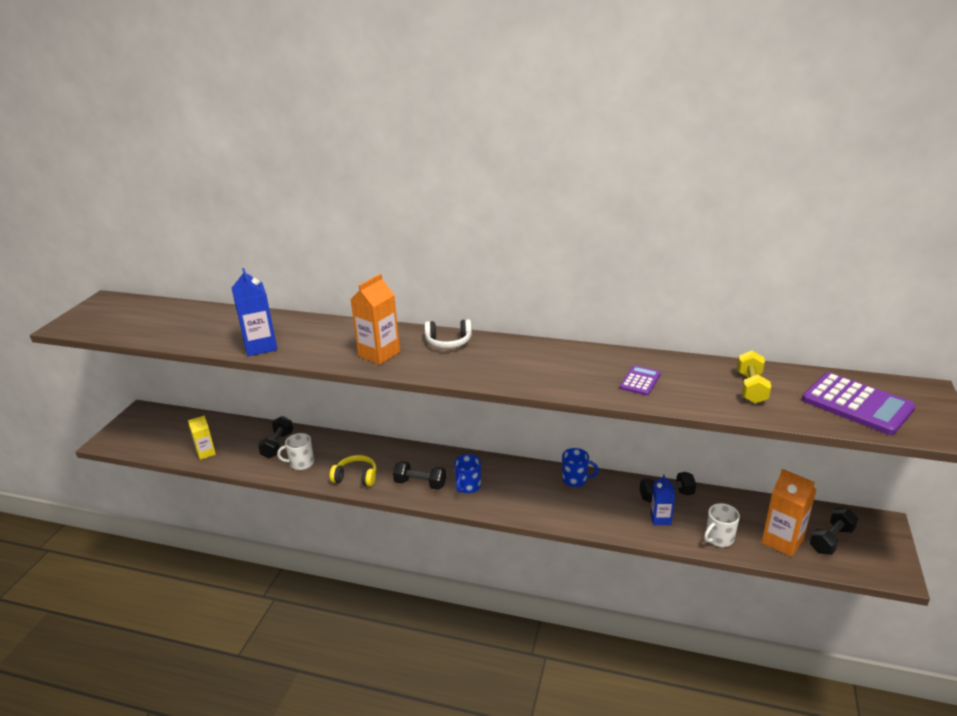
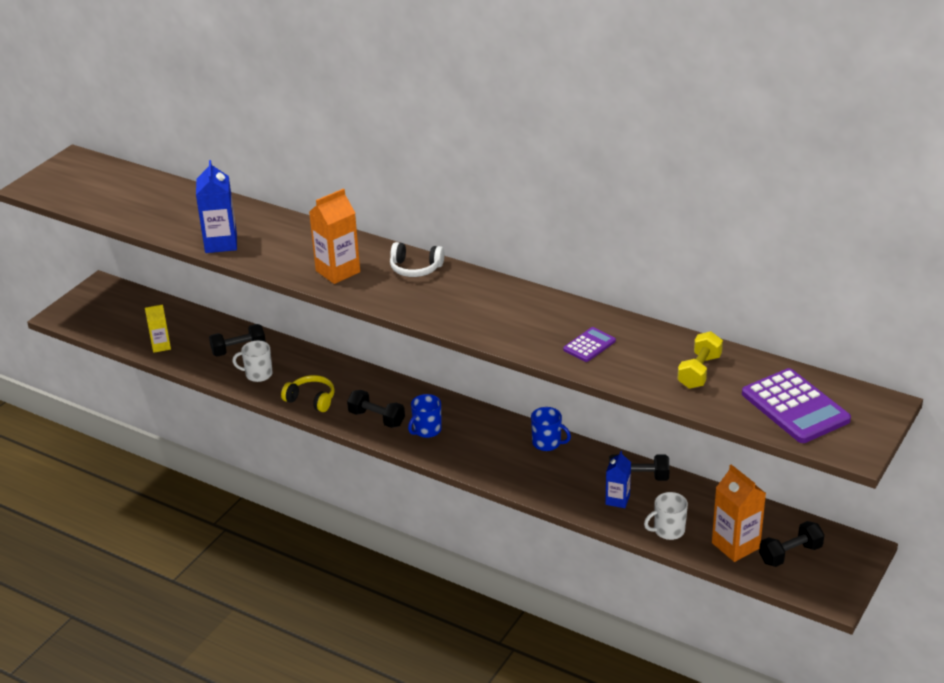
camera: 15 degrees right, 5 degrees up
(278, 445) = (238, 350): black dumbbell -> black dumbbell turned 45 degrees clockwise

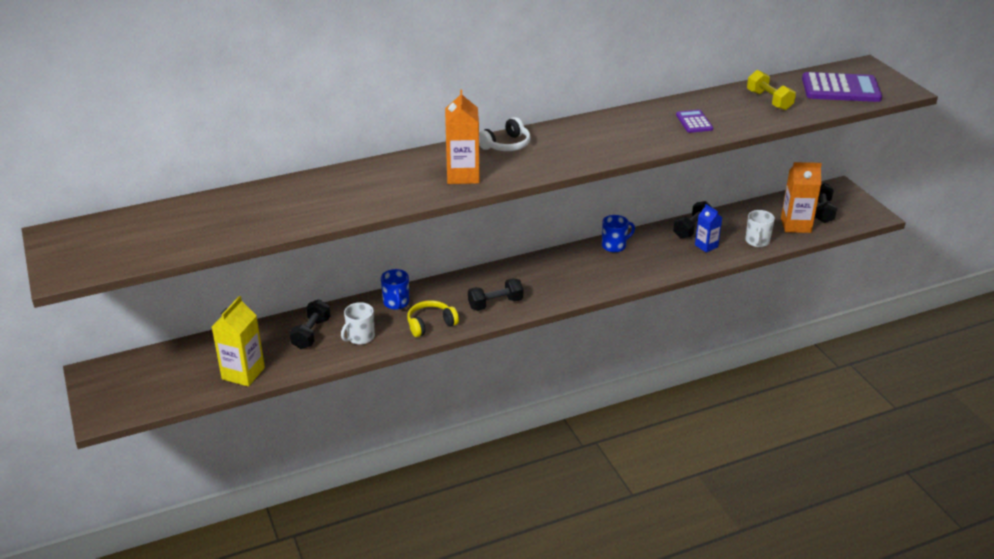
camera: 55 degrees left, 0 degrees up
(161, 346) = (243, 373): yellow carton -> yellow carton, size x1.62
(221, 243) = (337, 210): blue carton -> none
(426, 430) = (538, 288): blue mug -> blue mug (396, 303)

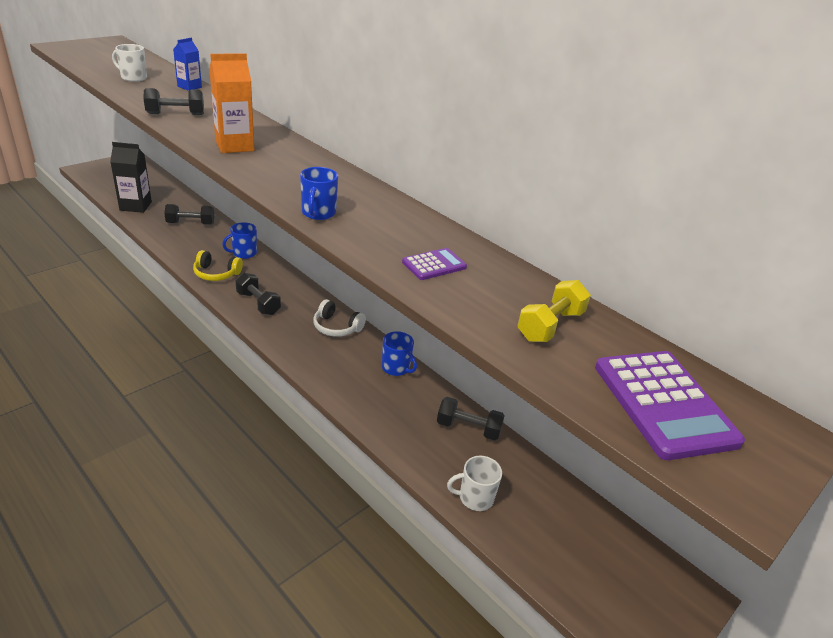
camera: 65 degrees right, 0 degrees up
(243, 373) = (135, 206): yellow carton -> black carton
(360, 337) = (190, 244): white mug -> white mug (133, 77)
(430, 324) = (216, 274): yellow headphones -> yellow headphones turned 150 degrees clockwise
(506, 145) = (307, 160): white headphones -> white headphones (336, 327)
(609, 152) = (318, 213): none -> blue mug
(706, 246) = (436, 445): blue carton -> blue carton (189, 87)
(796, 225) = (544, 541): orange carton -> none
(822, 211) = (605, 573): black dumbbell -> black dumbbell (175, 114)

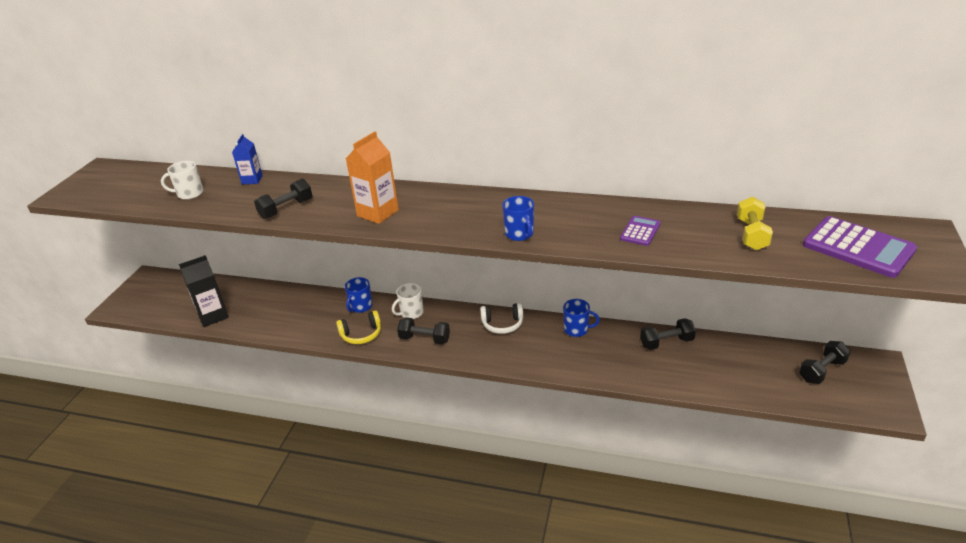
camera: 25 degrees left, 0 degrees up
(190, 223) = (283, 305): black dumbbell -> black dumbbell (822, 371)
(475, 498) = (719, 383): white mug -> white mug (411, 313)

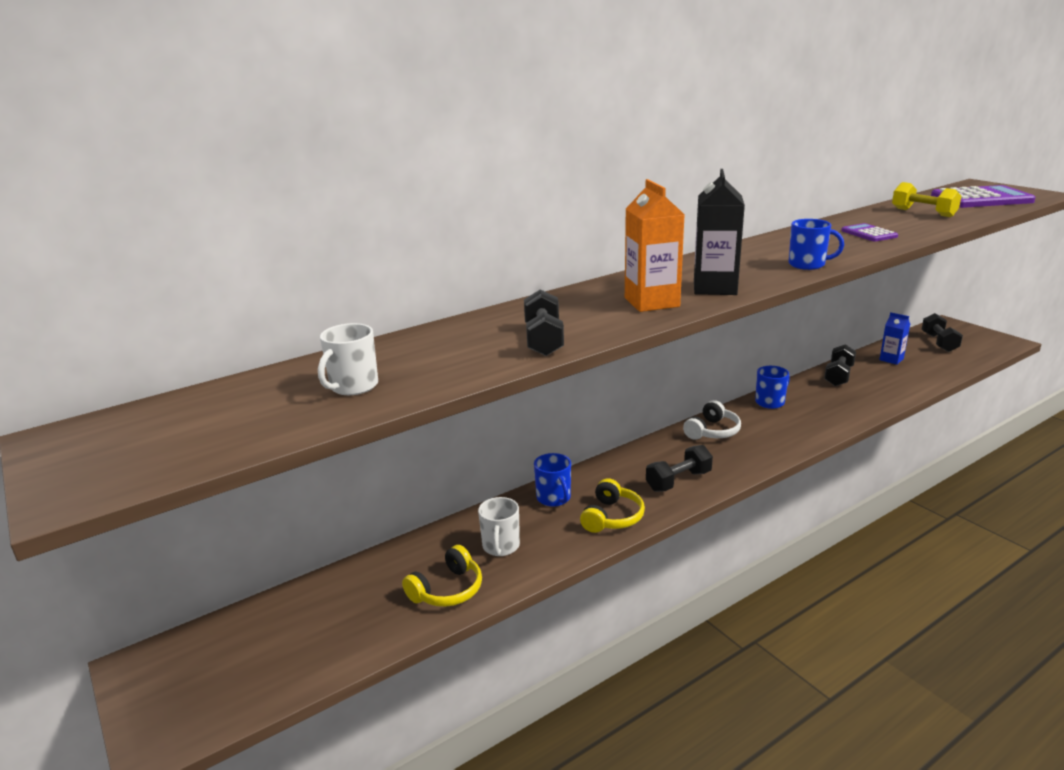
camera: 50 degrees left, 10 degrees down
(213, 316) = (379, 626): black carton -> black carton (714, 288)
(252, 180) = (409, 342): blue carton -> blue carton (891, 359)
(253, 318) = (447, 590): none -> yellow headphones
(411, 313) = (617, 471): white mug -> white mug (501, 546)

